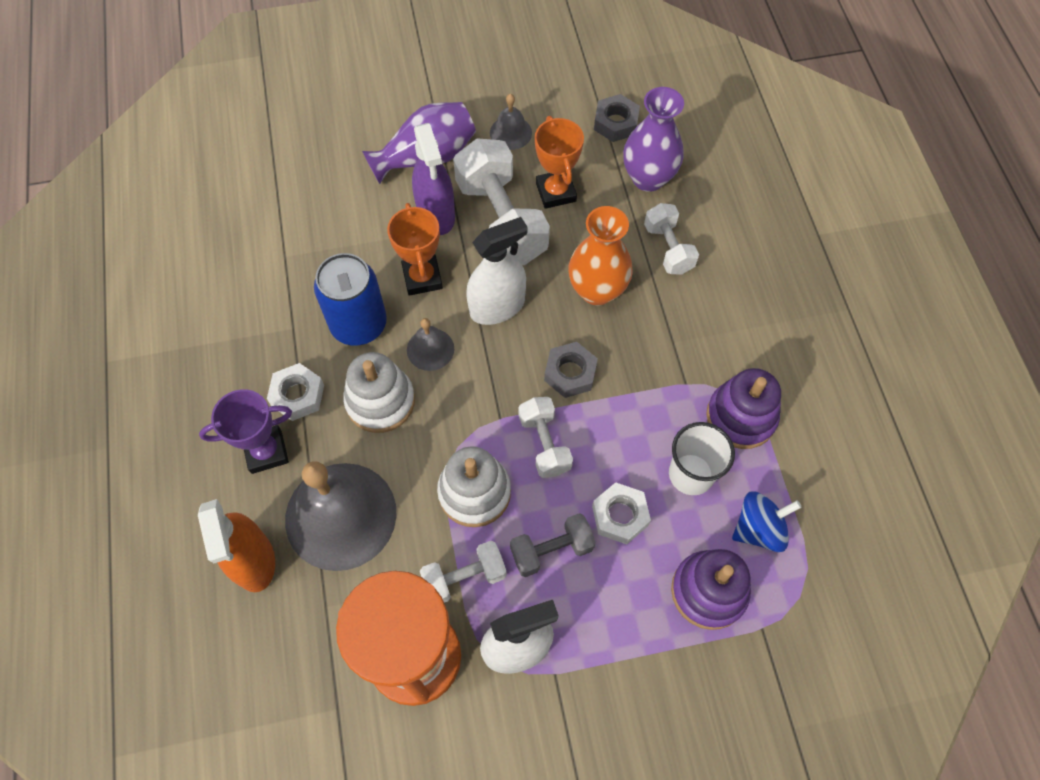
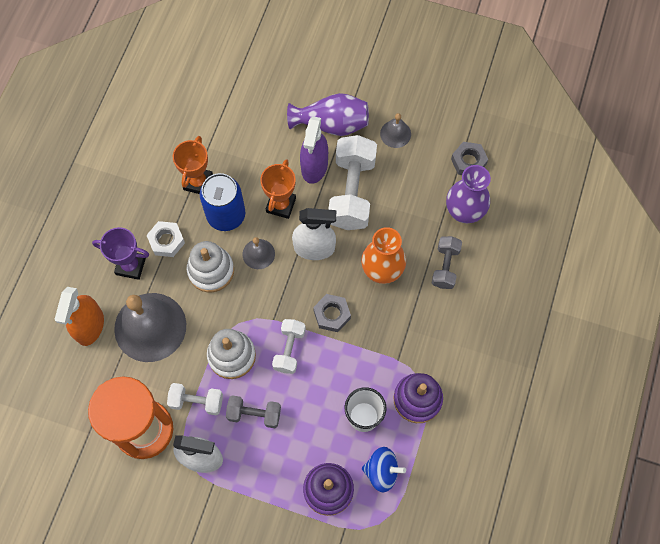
camera: 30 degrees right, 5 degrees up
(556, 192) = (398, 190): orange trophy -> orange trophy (198, 182)
(620, 516) = (306, 417): white nut -> none
(668, 248) = (445, 266): white dumbbell -> grey dumbbell

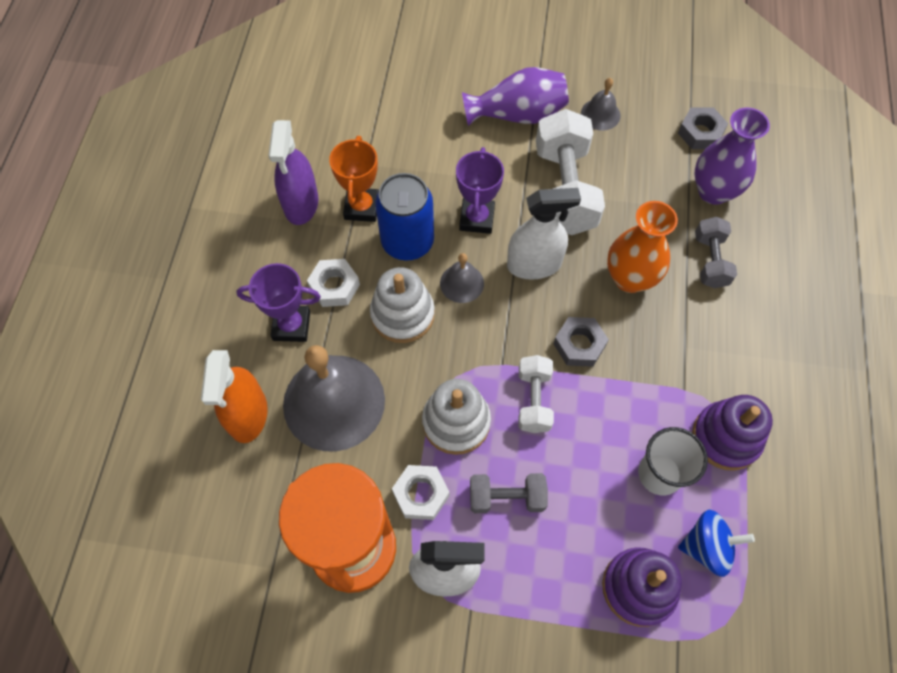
camera: 10 degrees left, 5 degrees down
(196, 401) = (421, 494): white dumbbell -> white nut
(281, 205) = (476, 218): orange trophy -> purple trophy
(314, 166) = (508, 166): purple spray bottle -> purple spray bottle (301, 204)

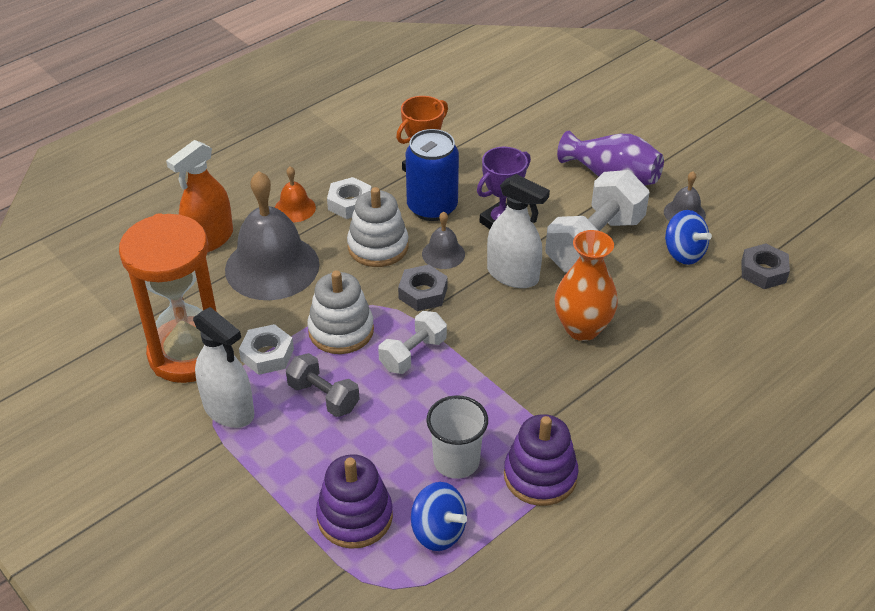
camera: 40 degrees right, 20 degrees down
(291, 326) = (295, 208): purple trophy -> orange bell
(301, 204) = (382, 145): purple spray bottle -> none
(579, 345) = (489, 343): grey nut -> grey nut (423, 293)
(634, 154) = (683, 253): none -> blue spinning top
(710, 261) = (667, 358): grey dumbbell -> none
(713, 191) = (727, 315): purple vase -> none

